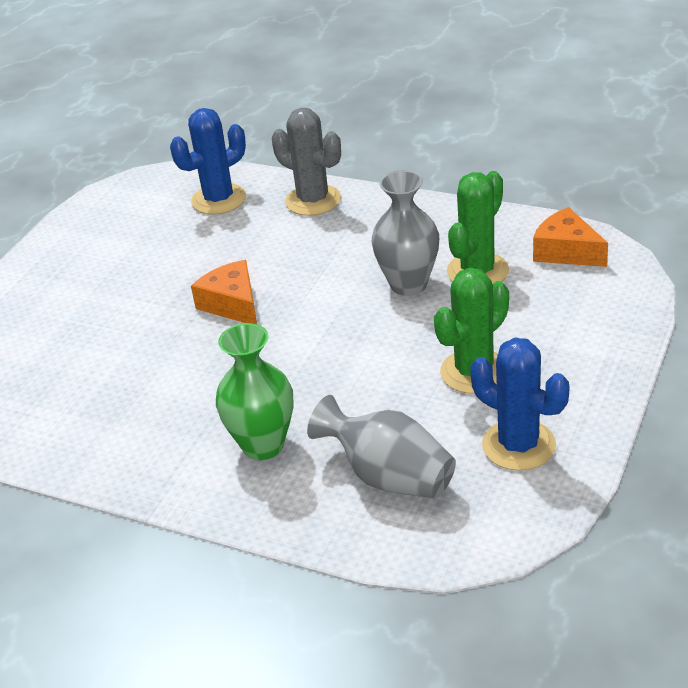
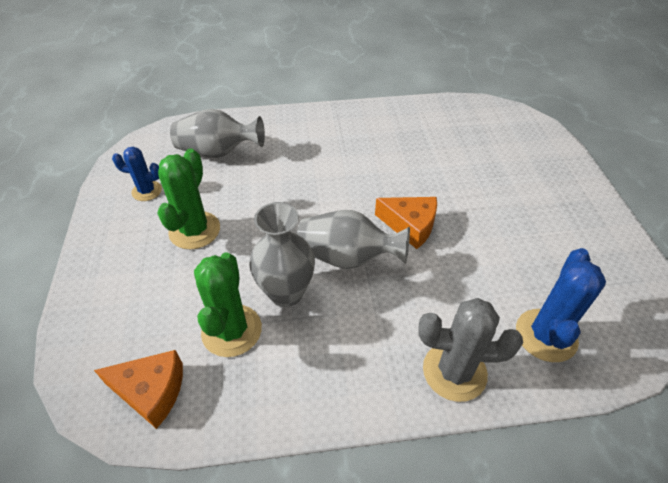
camera: 145 degrees right, 10 degrees up
(263, 445) = (302, 146): green vase -> none
(324, 295) = (347, 257): none -> grey vase
(518, 445) = (147, 191): blue cactus -> blue cactus, size x0.62

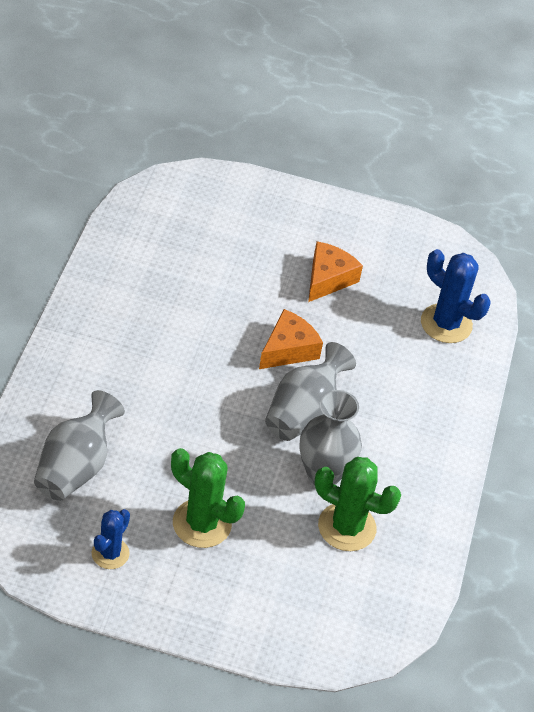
camera: 75 degrees left, 0 degrees up
(151, 391) = (384, 600): orange cheese -> orange cheese (328, 279)
(454, 371) = (452, 395): grey cactus -> none

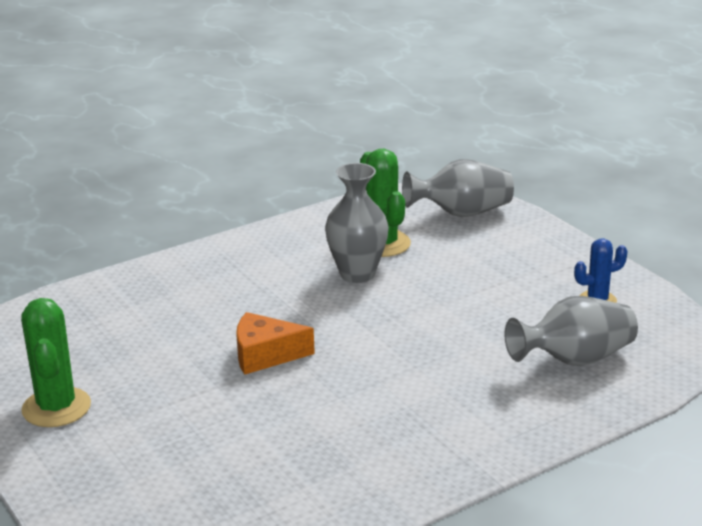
camera: 130 degrees left, 20 degrees down
(202, 523) = (498, 287): green cactus -> green cactus (56, 408)
(304, 413) = (318, 311): grey vase -> grey vase (461, 213)
(328, 279) = (139, 388): orange cheese -> none
(446, 324) = (95, 312): blue cactus -> none

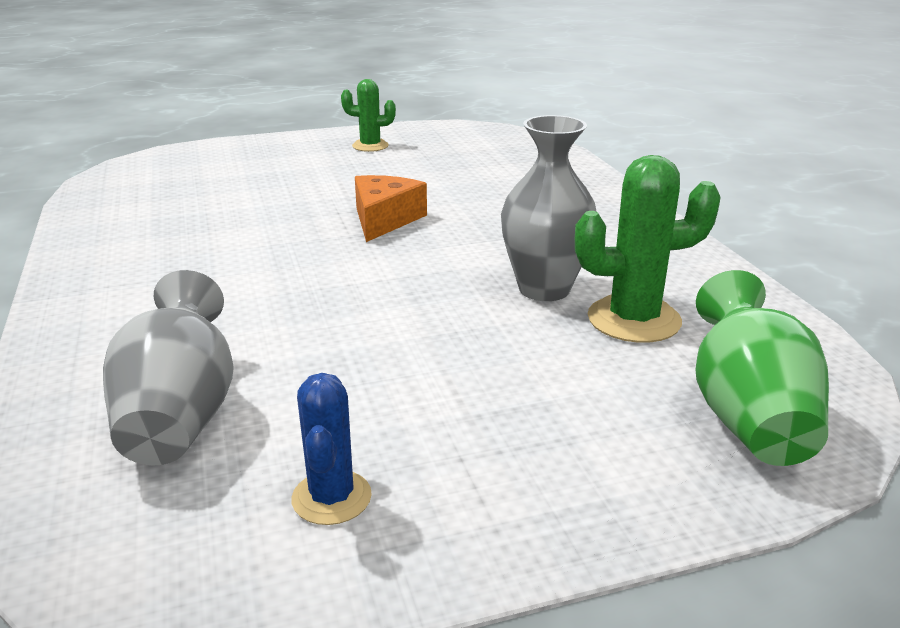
camera: 105 degrees right, 0 degrees up
(56, 408) = (370, 146): green cactus -> green cactus, size x0.62
(461, 213) = (748, 416): grey vase -> green vase

